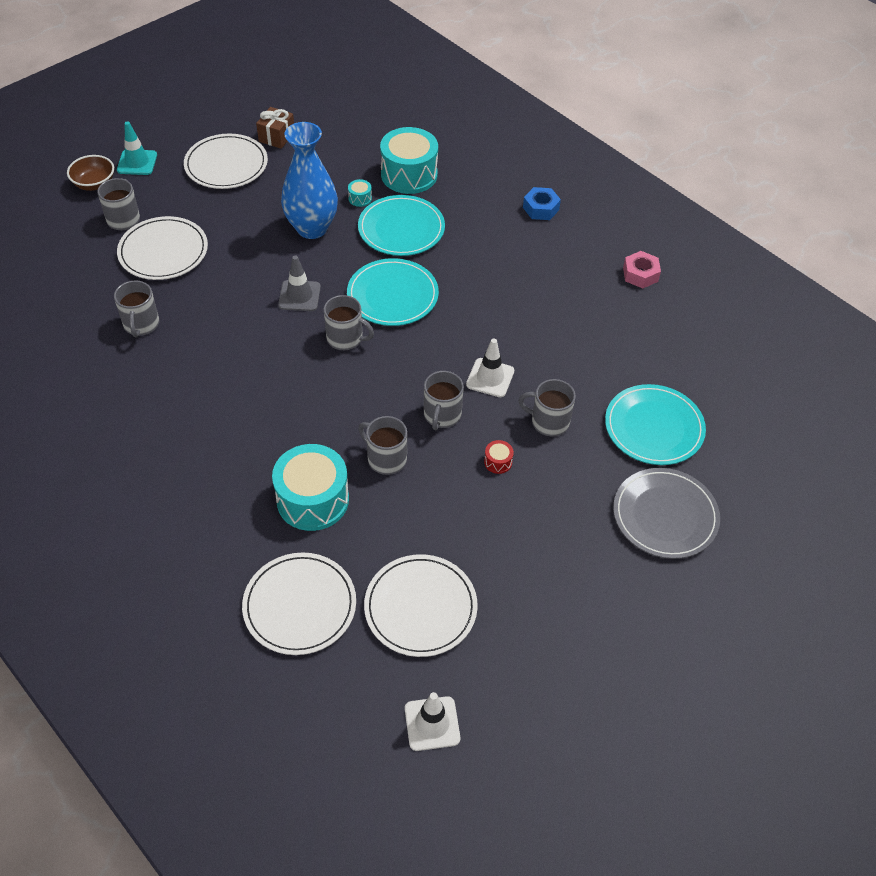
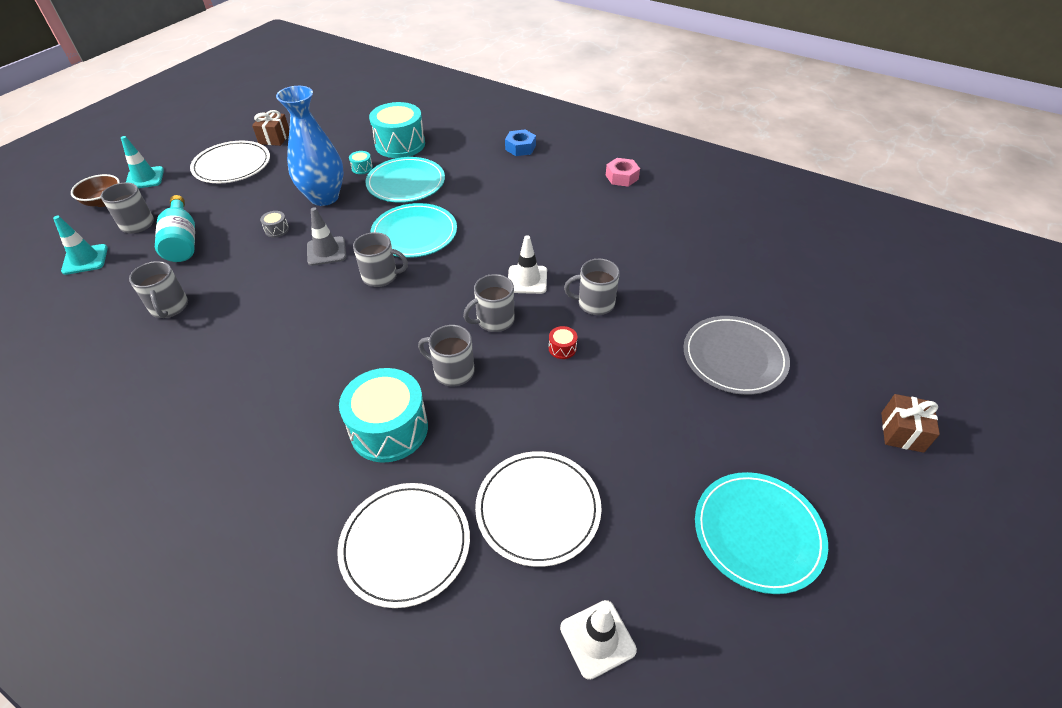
camera: 15 degrees left, 5 degrees down
(71, 251) = (85, 259): none -> turquoise traffic cone
(163, 251) = (182, 241): white plate -> turquoise bottle
(256, 258) = (277, 230): none -> grey drum
(442, 415) = (494, 320): grey mug -> grey mug turned 60 degrees clockwise
(654, 427) = (688, 287): turquoise plate -> turquoise plate (758, 533)
(793, 633) = (902, 432): none -> brown gift

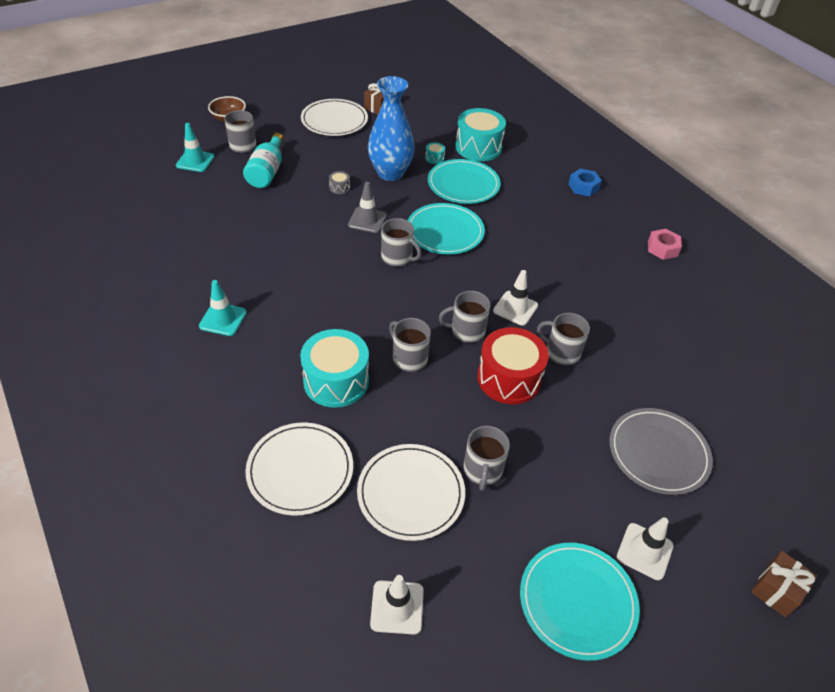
camera: 25 degrees right, 0 degrees up
(145, 178) = (266, 109): turquoise traffic cone -> turquoise traffic cone (223, 319)
(169, 307) = (232, 221): grey mug -> grey mug (482, 470)
(562, 348) = (509, 378): red drum -> red drum, size x2.48
(781, 453) = (644, 551): none -> white traffic cone

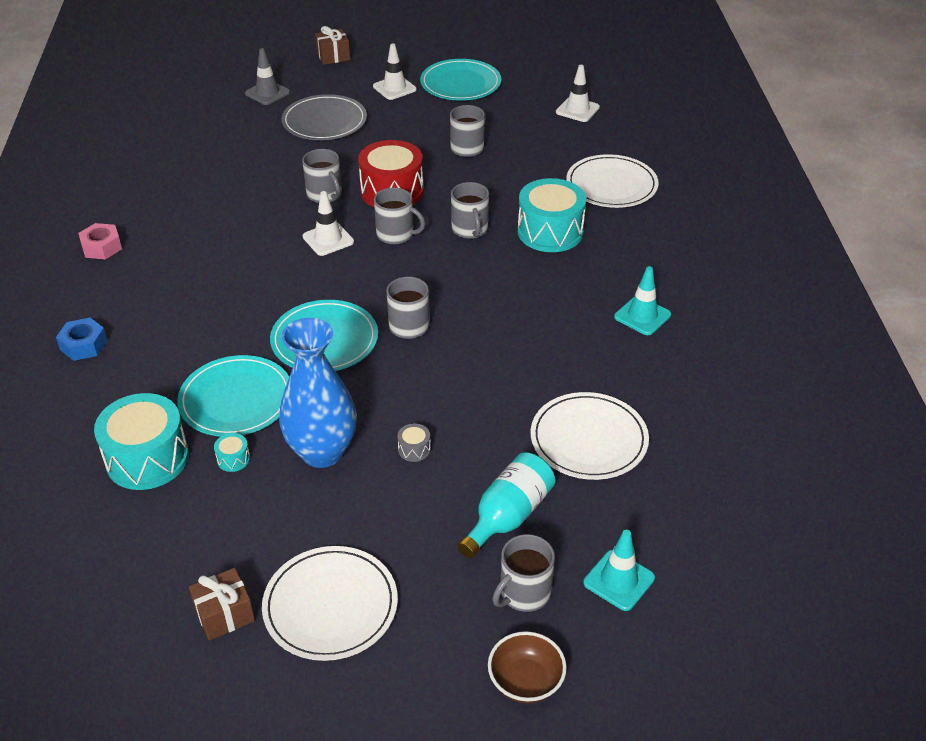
camera: 150 degrees left, 5 degrees down
(367, 220) = (410, 385): grey traffic cone -> grey traffic cone (267, 93)
(411, 493) = (532, 151): white plate -> white plate (588, 439)

